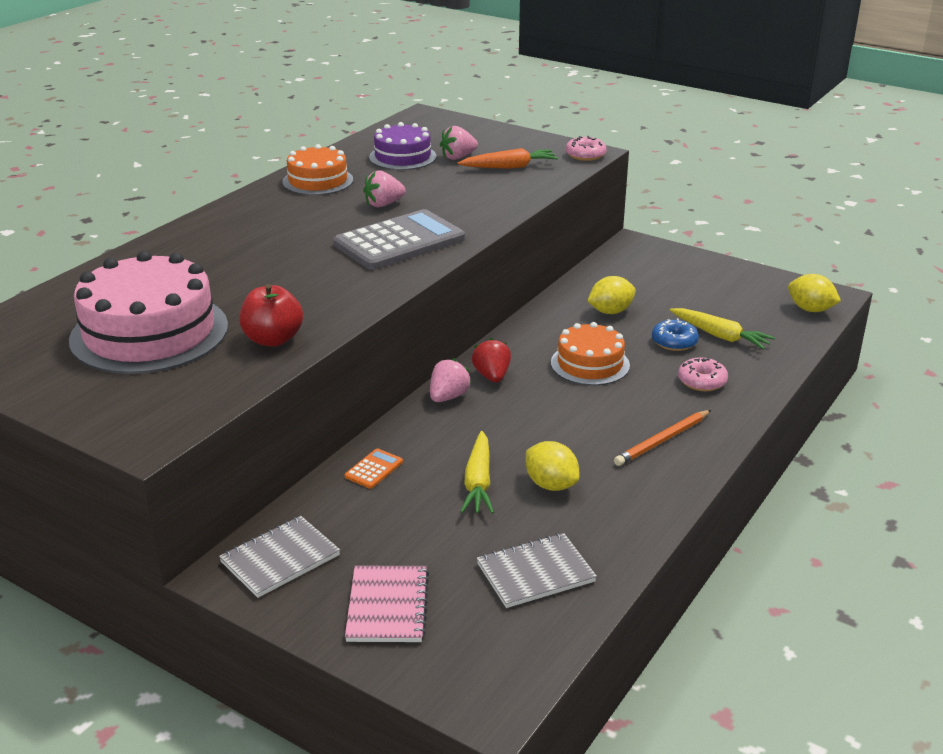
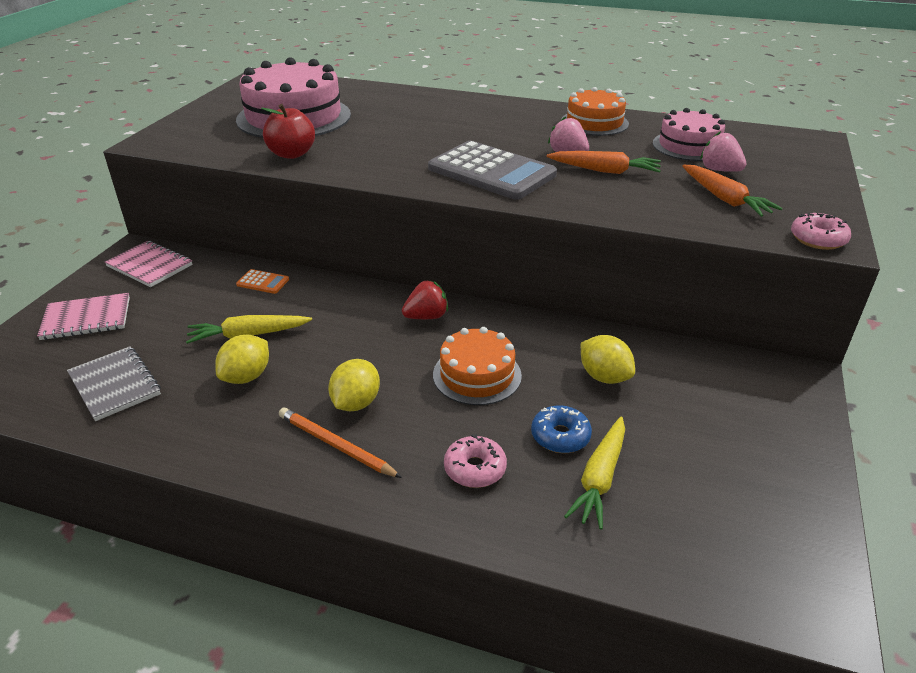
camera: 75 degrees right, 5 degrees up
(280, 559) = (149, 266): grey notebook -> pink notebook
(402, 157) = (689, 146): purple cake -> pink cake
(430, 196) = (605, 171): none -> orange carrot
(448, 397) = (381, 299): pink strawberry -> none
(810, 309) = (746, 582): yellow lemon -> yellow lemon (356, 403)

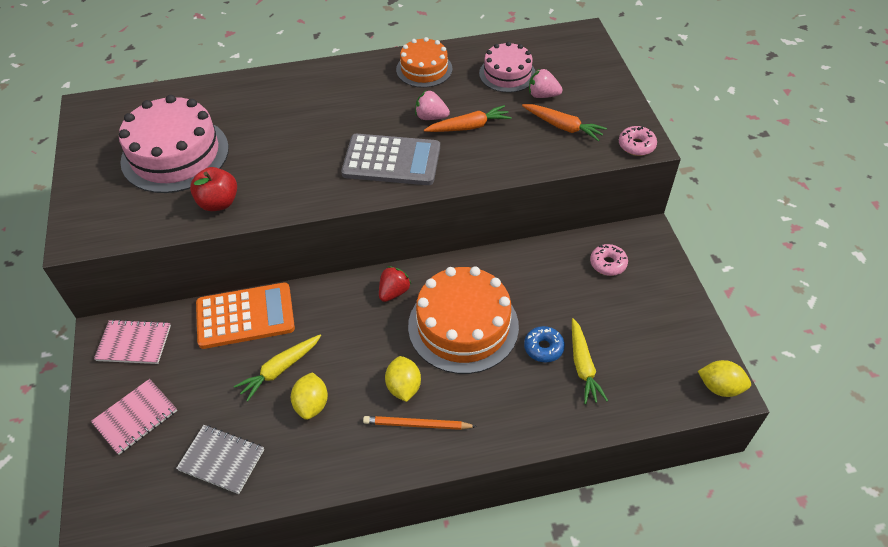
camera: 30 degrees left, 15 degrees up
(263, 282) = (245, 316): orange calculator -> orange calculator, size x2.43
(475, 469) = (511, 396): pink donut -> pink donut (608, 264)
(477, 375) = (463, 326): orange cake -> orange cake, size x1.71
(604, 377) = (540, 289): yellow lemon -> yellow lemon (720, 387)

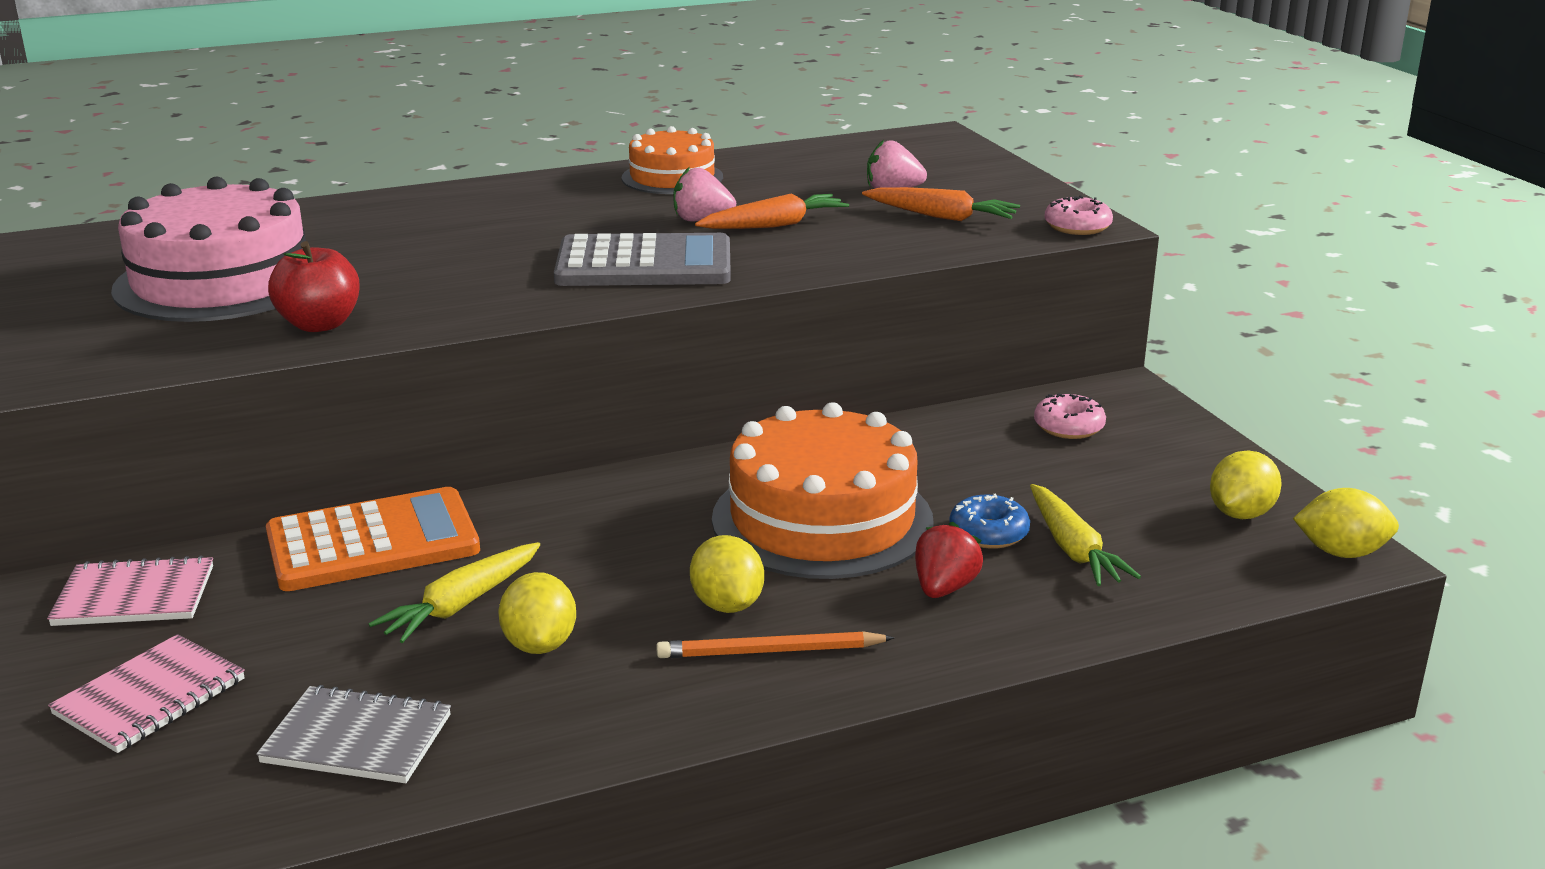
camera: 10 degrees left, 25 degrees down
(394, 292) = (671, 489): red strawberry -> red strawberry (944, 588)
(507, 74) = (822, 175): pink cake -> none
(677, 349) = (1240, 514): none -> yellow lemon

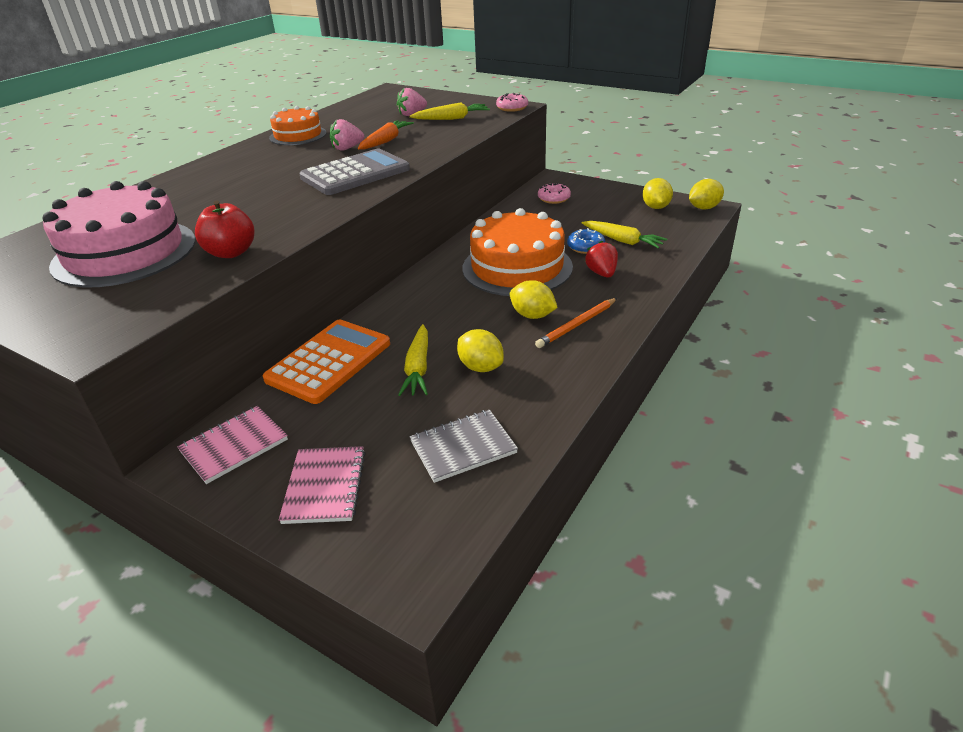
camera: 35 degrees left, 10 degrees up
(942, 216) = (452, 118): orange carrot -> yellow carrot

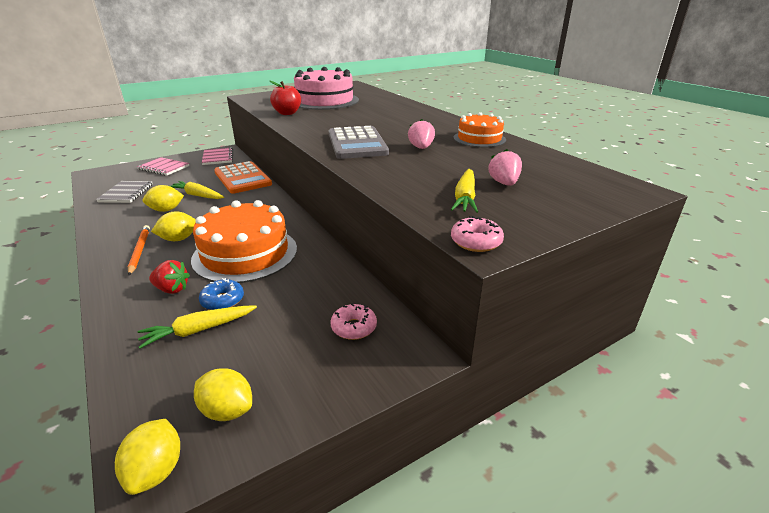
camera: 115 degrees right, 5 degrees down
(386, 141) = (422, 161): orange carrot -> none

